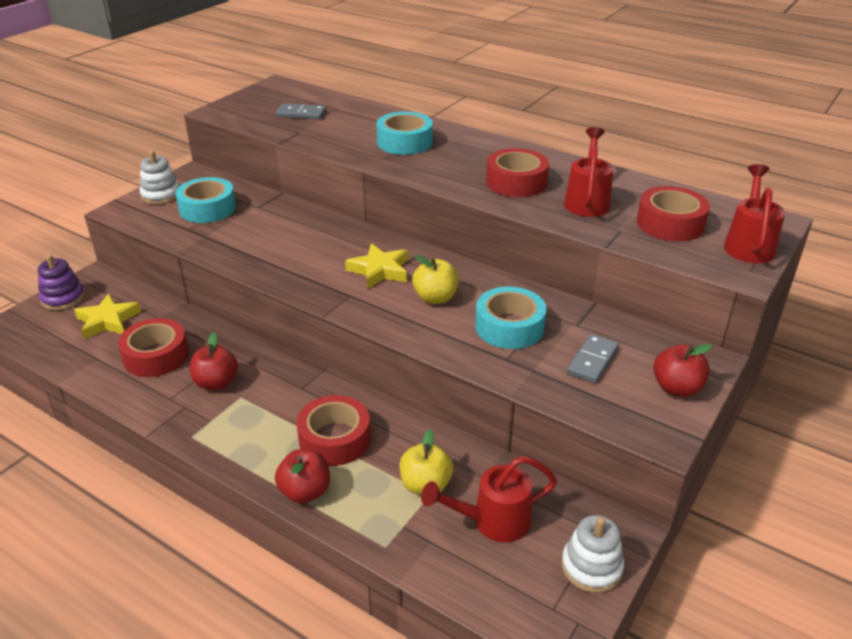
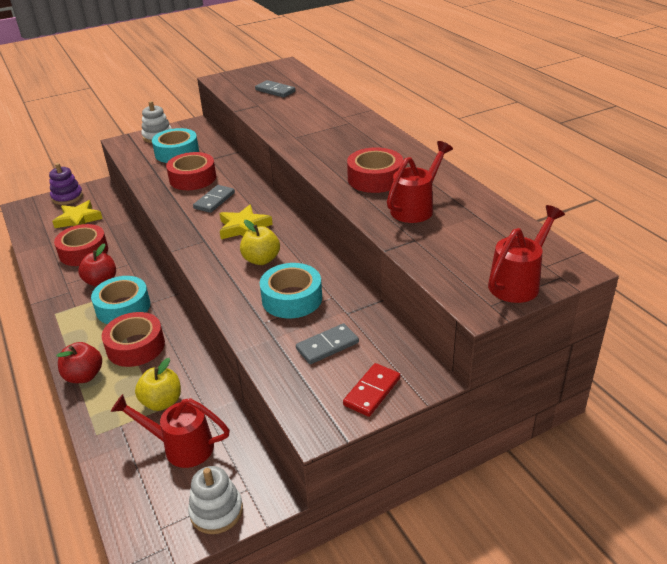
camera: 30 degrees right, 0 degrees up
(314, 250) = (214, 201): none -> grey domino
(404, 142) = (325, 127): turquoise tape -> turquoise tape (123, 307)
(670, 224) = (466, 245): red tape -> red tape (192, 178)
(676, 388) = (372, 392): red apple -> red domino

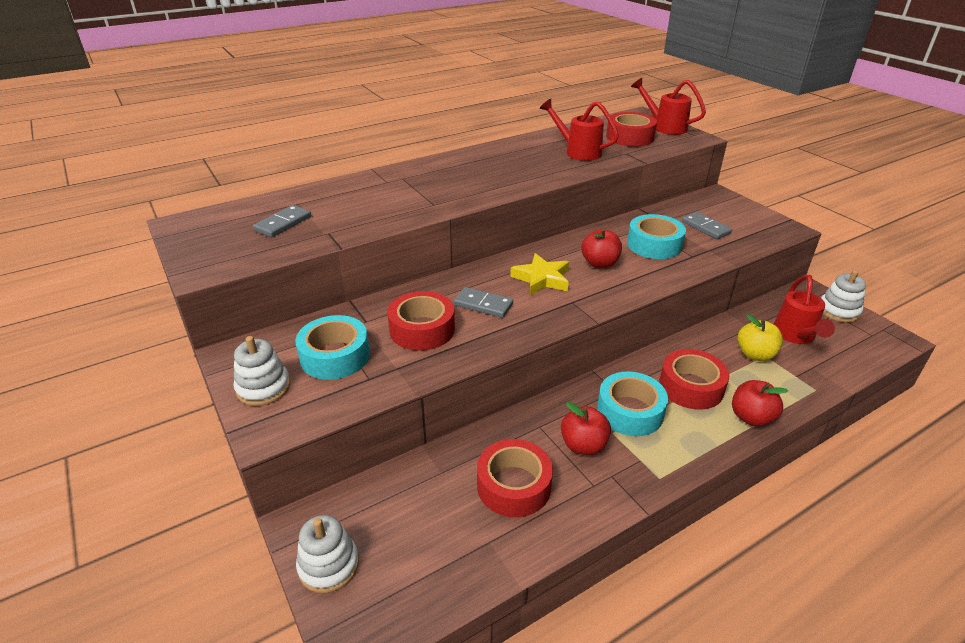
camera: 95 degrees left, 0 degrees up
(67, 197) = (328, 565): purple stacking toy -> white stacking toy
(78, 219) = (416, 521): yellow star -> none
(261, 260) = (599, 264): yellow apple -> red apple
(372, 392) = (742, 211): red domino -> none
(375, 178) = (529, 166): red tape -> red tape (630, 137)

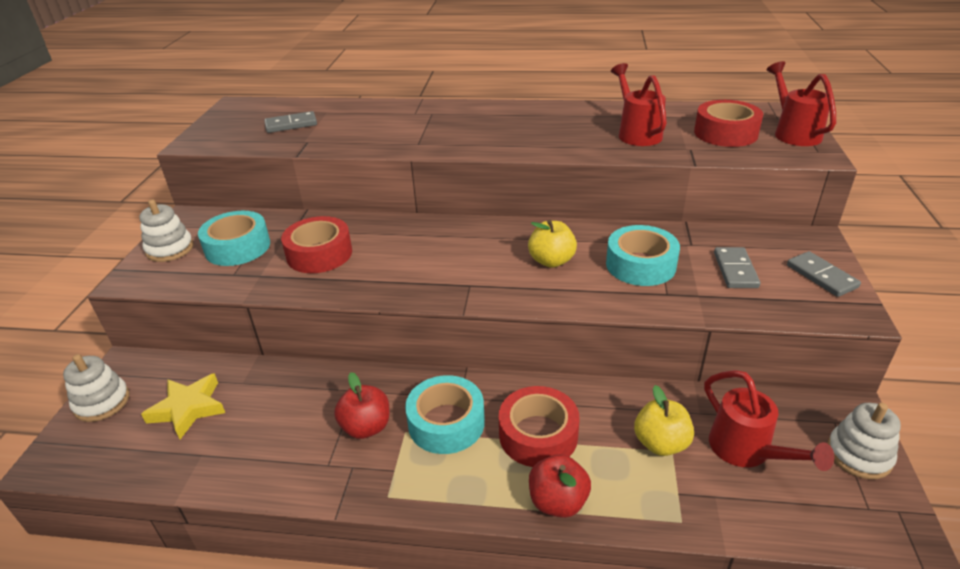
camera: 40 degrees right, 0 degrees up
(483, 304) = (393, 254): grey domino -> grey domino (821, 276)
(514, 485) = (273, 425): red tape -> none
(542, 279) = (475, 253): yellow star -> yellow star (188, 408)
(599, 264) = (551, 261): red apple -> yellow apple
(795, 336) = (746, 451): red watering can -> red watering can turned 75 degrees counterclockwise

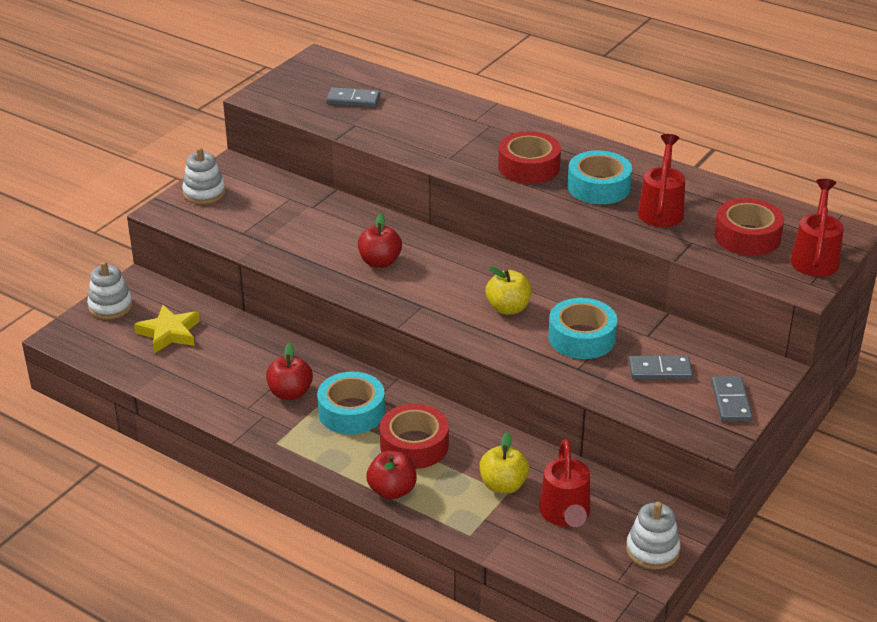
camera: 25 degrees right, 0 degrees up
(237, 247) = (258, 209): turquoise tape -> turquoise tape (598, 187)
(319, 254) = (320, 237): red tape -> red tape (529, 167)
(396, 258) = (380, 262): none -> red apple
(735, 270) = (660, 370): grey domino -> grey domino turned 60 degrees clockwise

